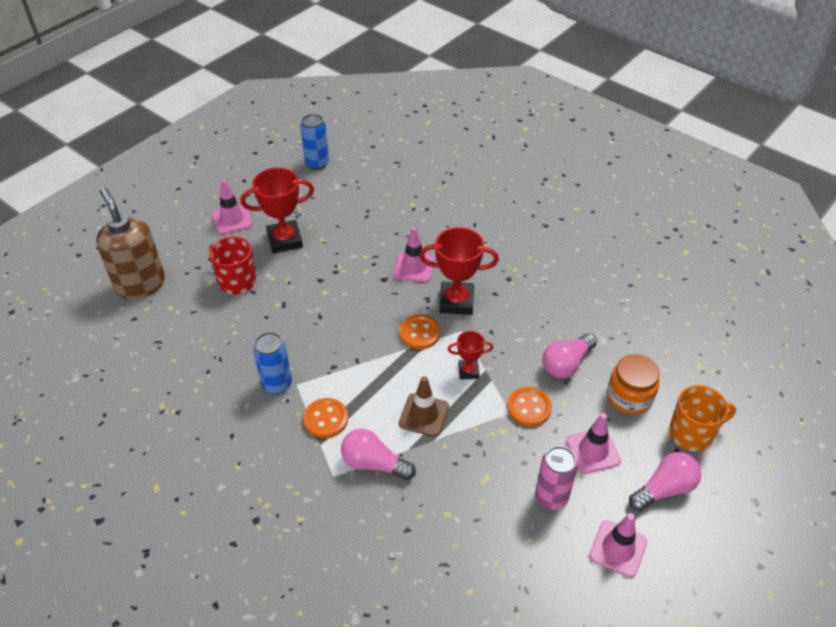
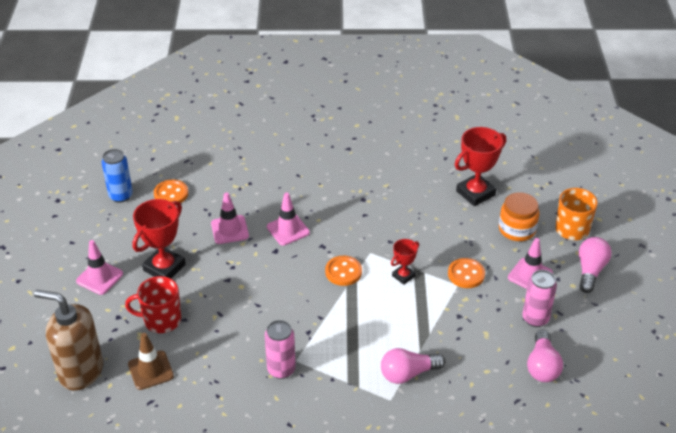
camera: 40 degrees left, 5 degrees down
(277, 384) = (281, 369): blue can -> pink can
(326, 419) = (343, 368): orange button -> orange button (171, 194)
(423, 415) = (406, 322): brown traffic cone -> brown traffic cone (150, 370)
(456, 301) = (345, 235): red trophy -> red trophy (475, 193)
(566, 364) = (459, 232): pink light bulb -> pink light bulb (542, 366)
(618, 549) = (600, 321): pink traffic cone -> pink traffic cone (229, 230)

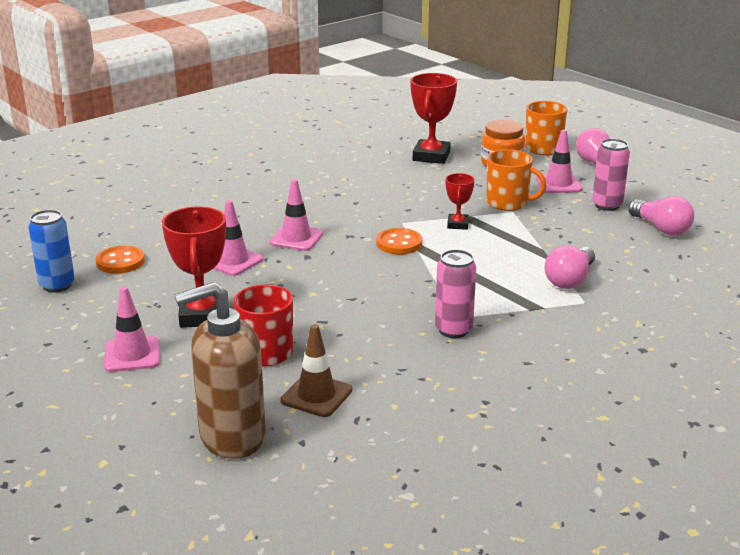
camera: 40 degrees left, 15 degrees down
(466, 274) = (508, 203): orange button -> orange mug

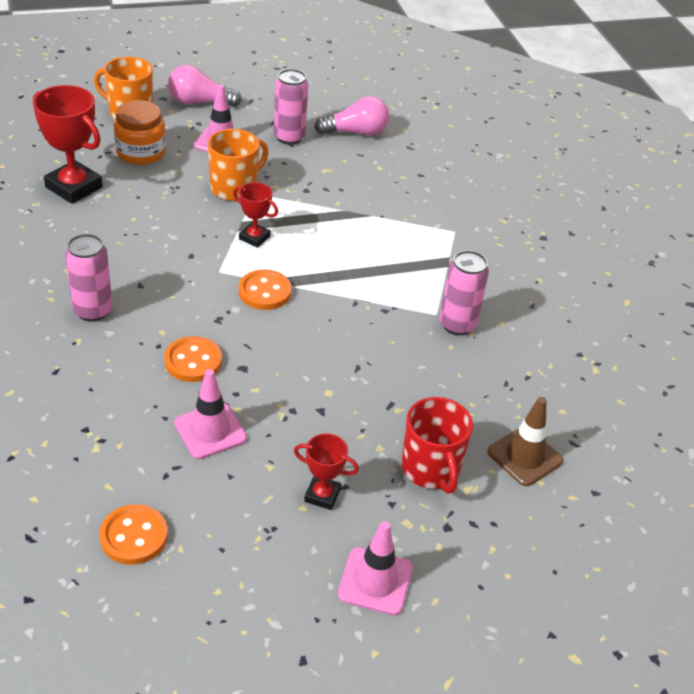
camera: 70 degrees left, 15 degrees up
(57, 285) = (153, 619): blue can -> none
(202, 315) = (322, 495): red trophy -> red trophy, size x0.55
(231, 437) = (569, 541): brown soap dispenser -> none
(296, 238) = (193, 361): pink traffic cone -> orange button
(312, 196) = (93, 311): none -> pink can
(570, 280) = (411, 221): pink light bulb -> none

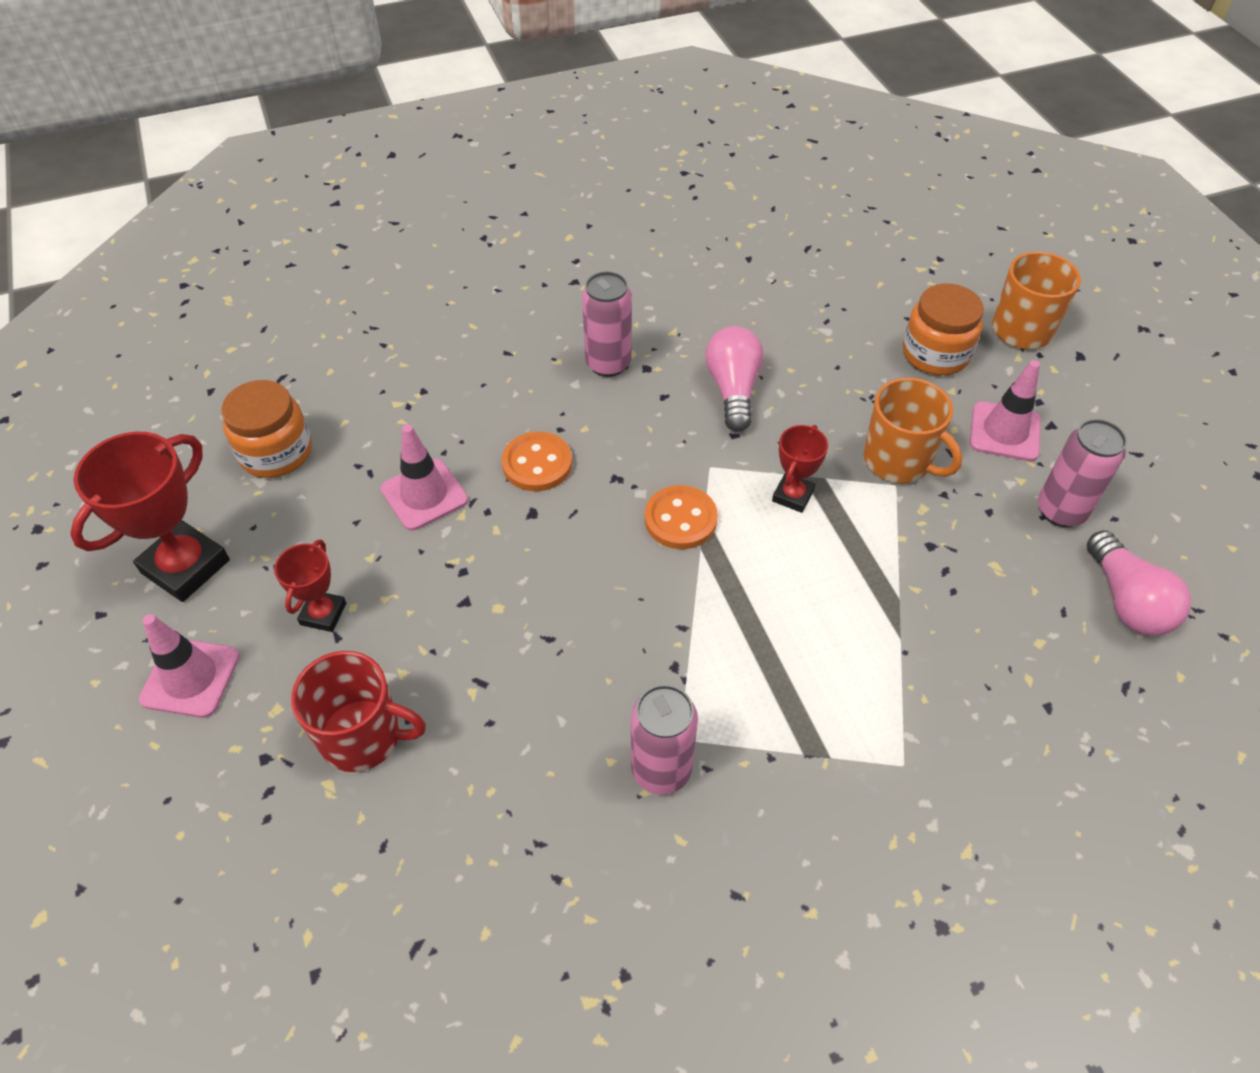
camera: 90 degrees right, 10 degrees up
(74, 187) = (832, 307): red trophy -> red trophy (185, 566)
(134, 536) = (276, 452): orange button -> orange jar
(200, 102) = (1094, 395): pink light bulb -> pink light bulb (733, 389)
(431, 469) = (363, 736): red mug -> red mug turned 150 degrees counterclockwise
(525, 456) = (386, 866): brown traffic cone -> none

